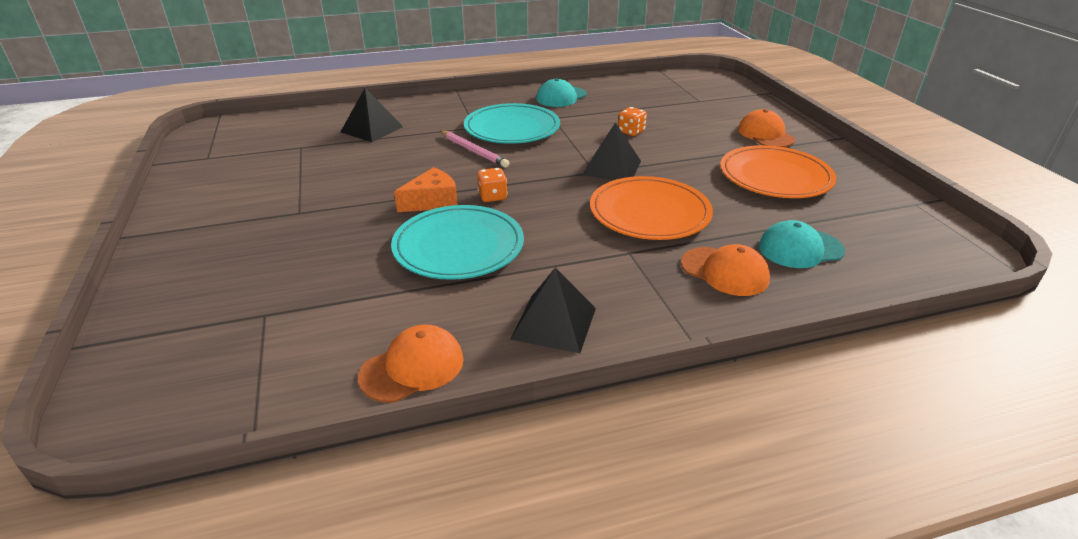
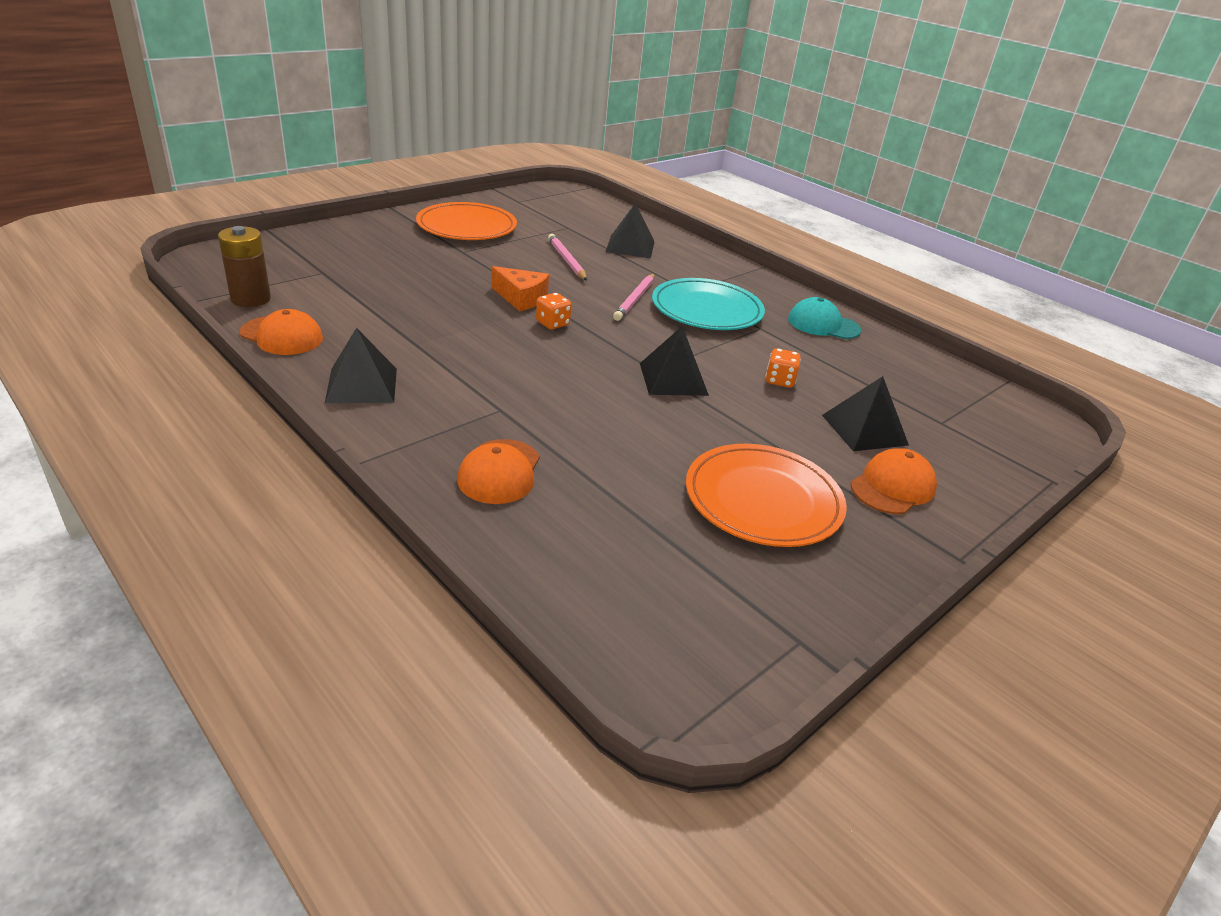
camera: 60 degrees right, 0 degrees up
(291, 384) = (250, 299): none -> brown battery
(372, 163) = (566, 260): none -> pink pencil
(458, 247) = (454, 323): turquoise plate -> none
(649, 213) = (589, 413): orange plate -> orange plate (467, 227)
(701, 124) = (864, 430): none -> black pyramid
(800, 249) = (585, 526): turquoise cap -> none

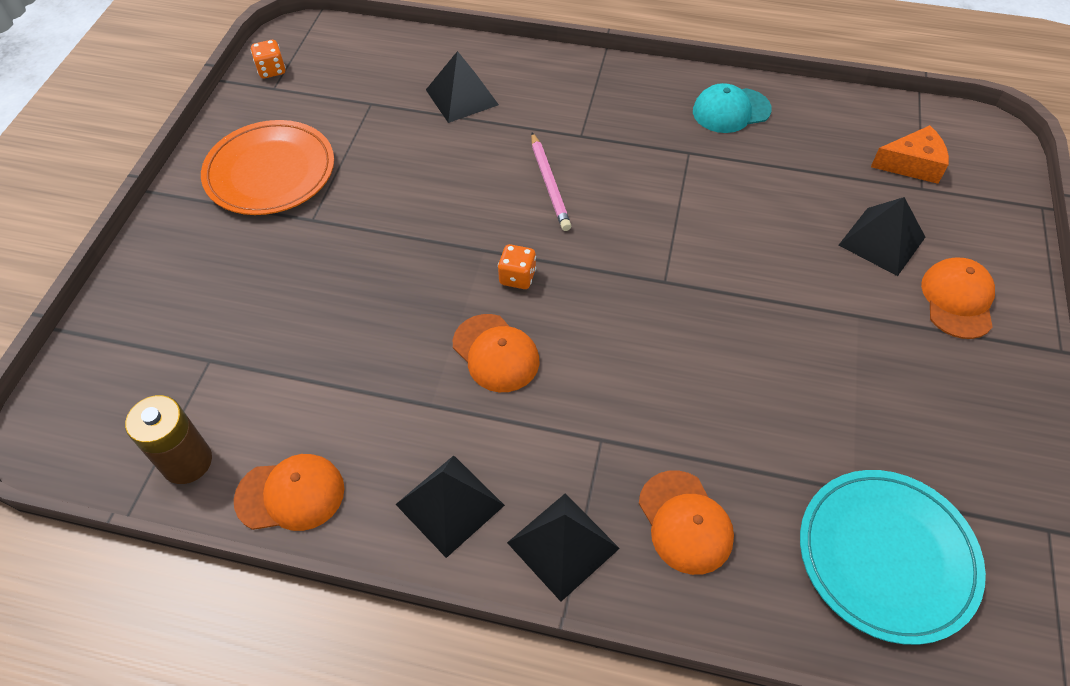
camera: 30 degrees left, 20 degrees up
(489, 344) = (496, 353): none -> orange cap
(521, 298) = (449, 258): orange cheese -> orange cheese (912, 164)
(566, 260) = (427, 162): pink pencil -> none
(673, 379) = (691, 283): black pyramid -> black pyramid (563, 545)
(707, 310) = (623, 156): turquoise plate -> turquoise plate (886, 556)
(763, 500) = (893, 391): orange plate -> none
(779, 381) = (770, 221): orange dice -> orange dice (271, 70)

